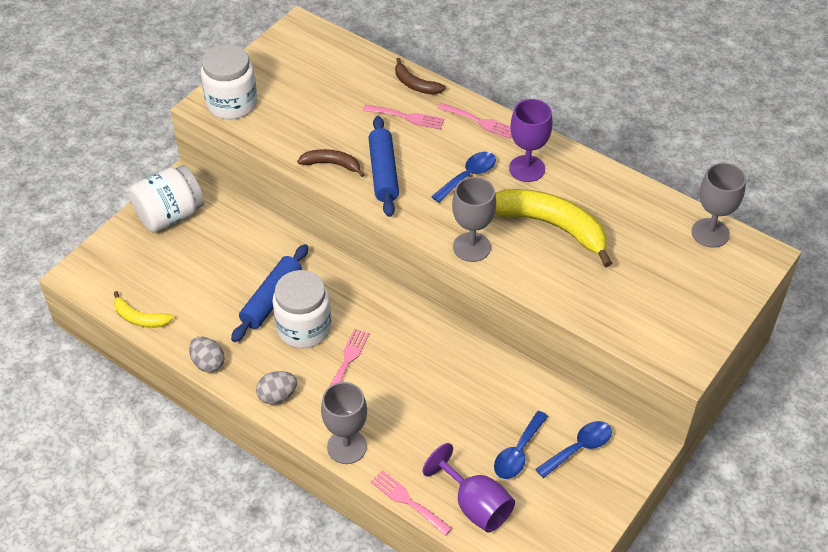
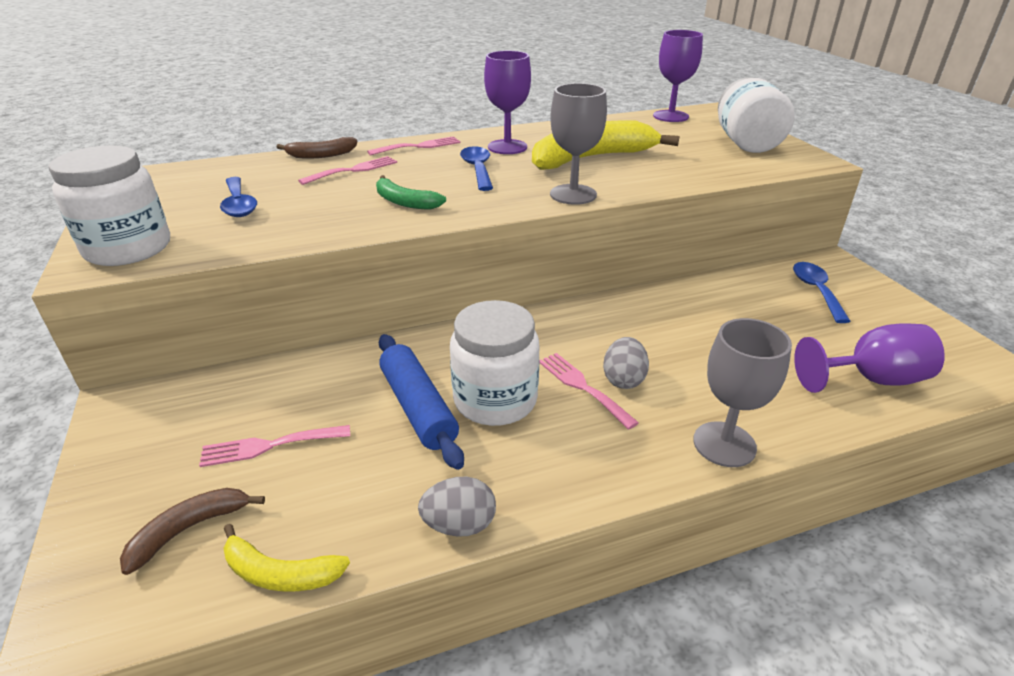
camera: 55 degrees left, 15 degrees down
(140, 318) = (280, 573): yellow banana -> yellow banana turned 45 degrees clockwise
(170, 215) = (150, 441): white jar -> white jar (746, 143)
(277, 396) = (587, 474): grey egg -> grey egg (623, 379)
(332, 164) = (343, 223): brown banana -> brown banana (189, 529)
(383, 172) = (404, 202): blue rolling pin -> green banana
(408, 501) = (845, 428): pink fork -> pink fork (269, 446)
(518, 453) = (804, 325): blue spoon -> blue spoon (239, 204)
(710, 233) = (670, 116): grey goblet -> purple goblet

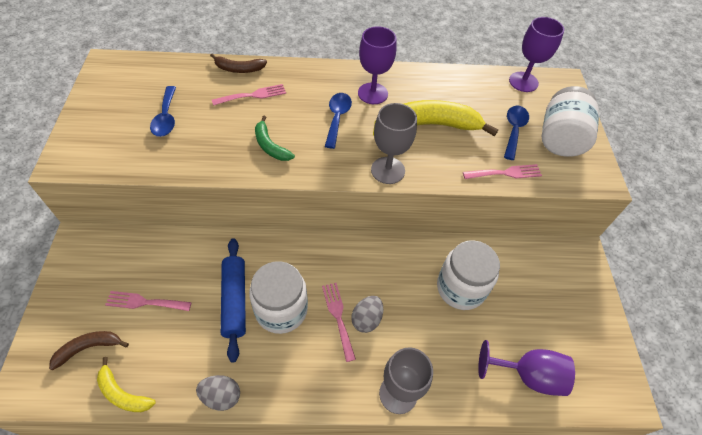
camera: 15 degrees right, 20 degrees up
(128, 248) = (89, 149): white jar -> white jar (460, 288)
(419, 146) = (310, 75): pink fork -> pink fork (505, 173)
(816, 291) = (548, 280): blue spoon -> blue spoon (513, 130)

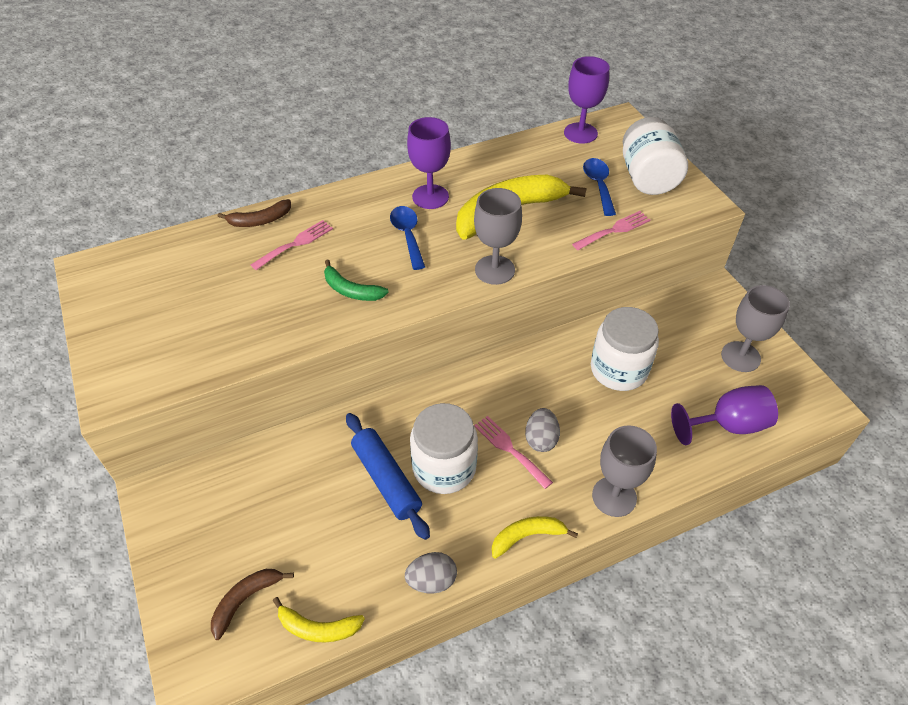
camera: 20 degrees left, 5 degrees down
(145, 302) = (282, 524): pink fork -> none
(166, 118) = (208, 303): blue spoon -> none
(311, 394) = (527, 536): none -> yellow banana
(572, 320) = (740, 357): none -> grey goblet

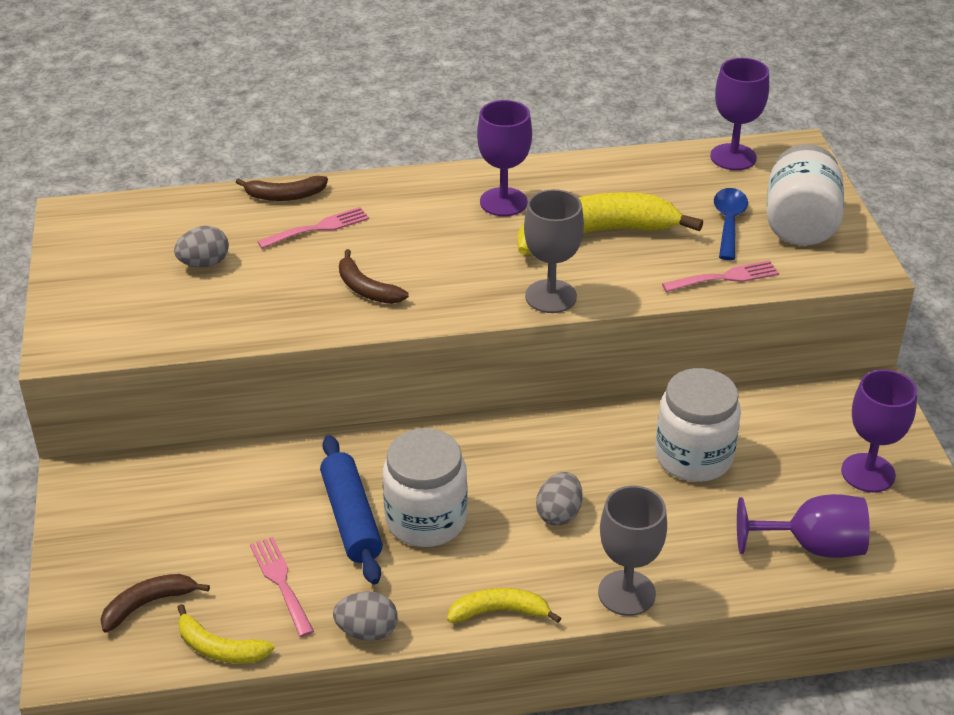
camera: 15 degrees right, 10 degrees down
(212, 292) = (204, 263): none -> grey egg
(351, 290) = (366, 289): green banana -> brown banana
(407, 235) = (457, 241): blue spoon -> none
(510, 449) = (515, 516): pink fork -> pink fork (281, 582)
(740, 357) = (868, 473): grey goblet -> purple goblet

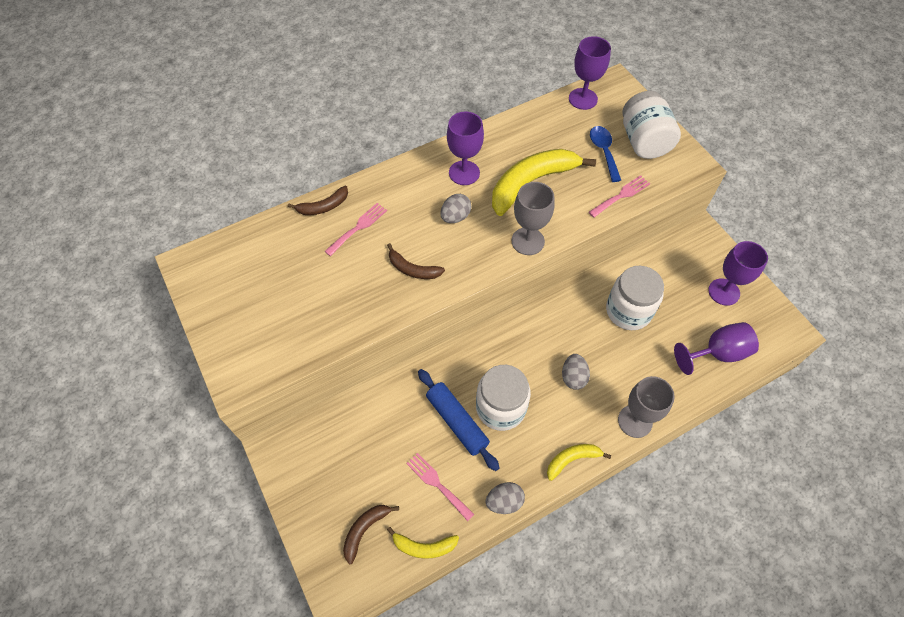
camera: 20 degrees left, 20 degrees up
(204, 263) = (298, 280): grey egg -> grey egg (455, 217)

